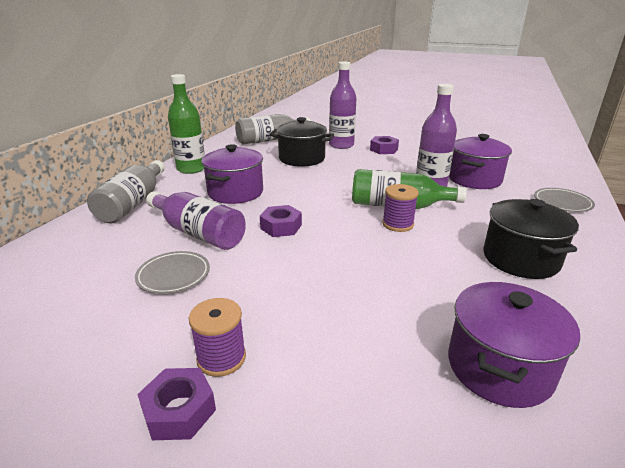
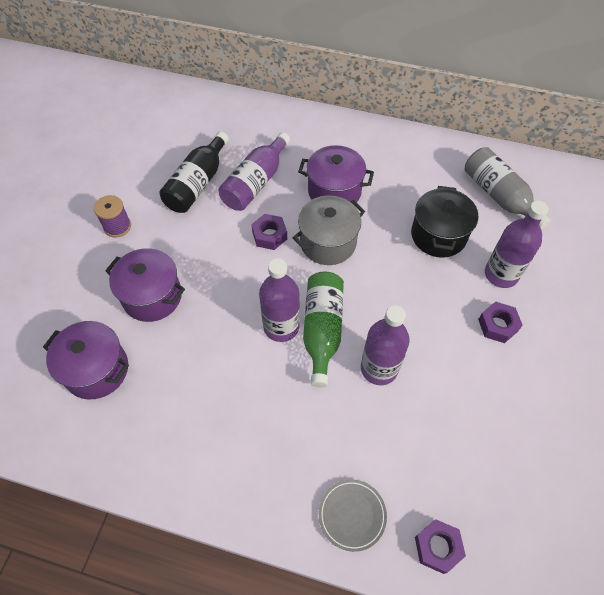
camera: 85 degrees right, 30 degrees up
(133, 203) = (302, 128): grey bottle -> none
(173, 275) = (197, 184): grey plate -> black bottle
(179, 411) = (84, 217): purple nut -> purple nut (437, 547)
(191, 169) = (385, 145): green bottle -> none
(298, 198) = (328, 242): none -> grey pot
(398, 224) = (281, 326): purple spool -> purple bottle
(474, 179) = (410, 424): purple pot -> purple pot (152, 296)
(520, 259) = (222, 423): black pot -> none

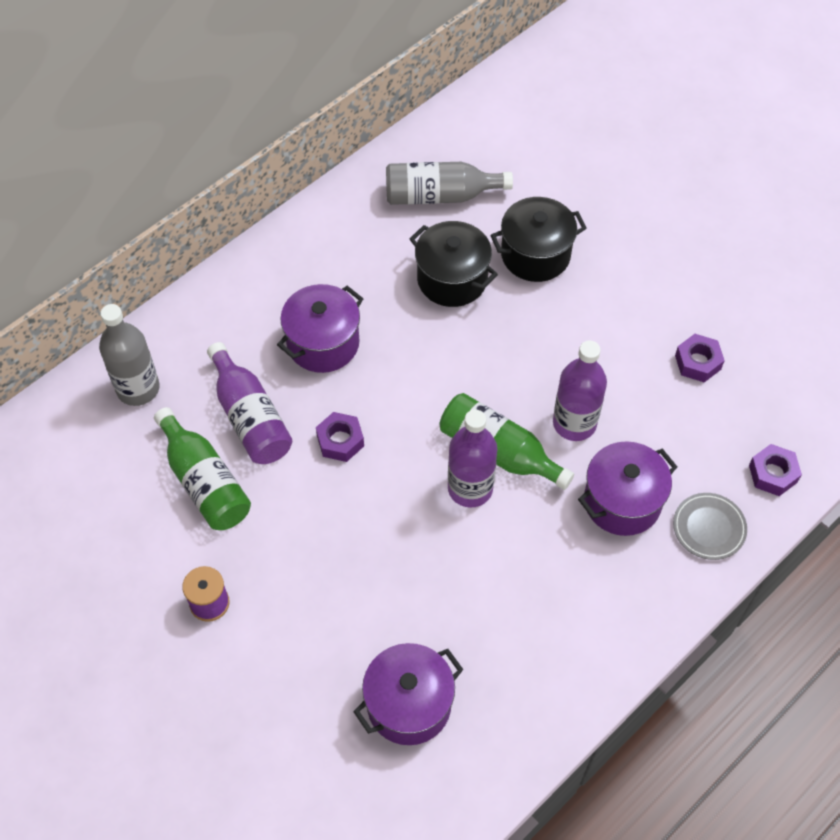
camera: 60 degrees left, 0 degrees up
(152, 296) = (344, 604): purple pot -> purple pot (622, 502)
(197, 184) = (204, 482): black bottle -> green bottle
(240, 123) = (138, 388): none -> grey bottle
(328, 242) = (390, 387): grey pot -> none
(497, 325) = (589, 294): purple nut -> purple nut (697, 362)
(501, 274) = (535, 255): purple bottle -> black pot

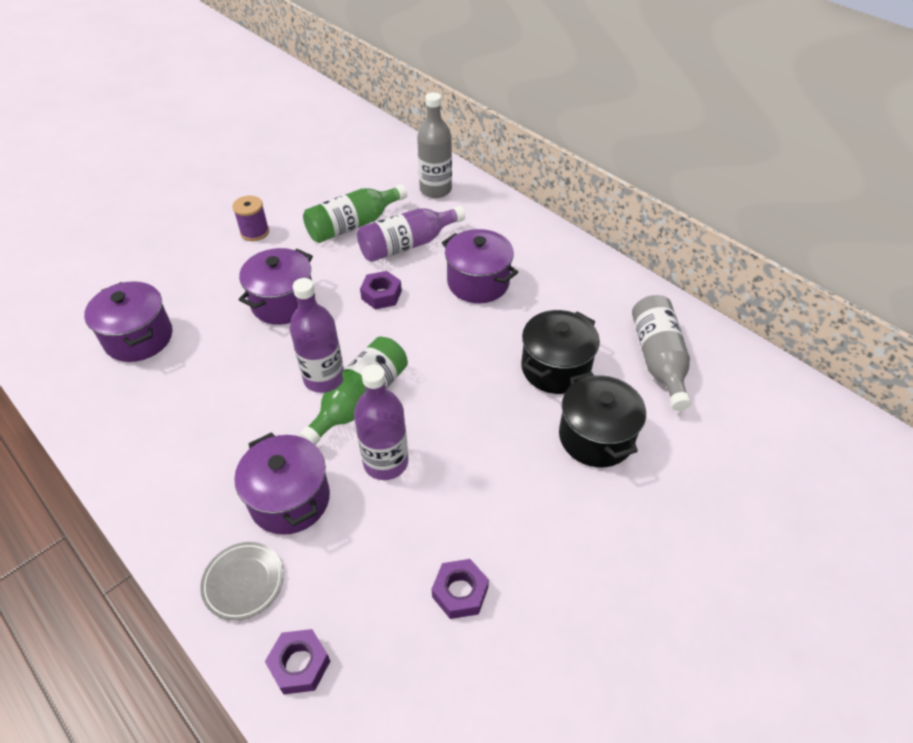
camera: 90 degrees right, 10 degrees down
(350, 546) = (283, 303): none -> purple pot

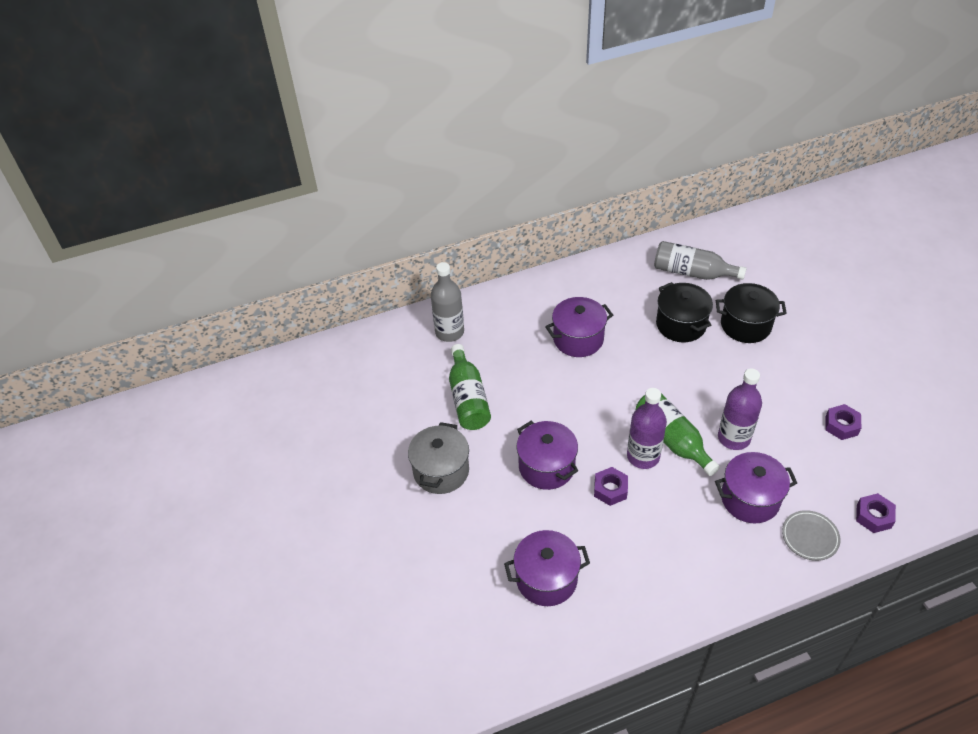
camera: 65 degrees left, 0 degrees up
(255, 232) = (441, 471): purple spool -> grey pot
(381, 295) = (566, 400): purple nut -> purple nut (610, 489)
(407, 245) = (512, 369): purple bottle -> none

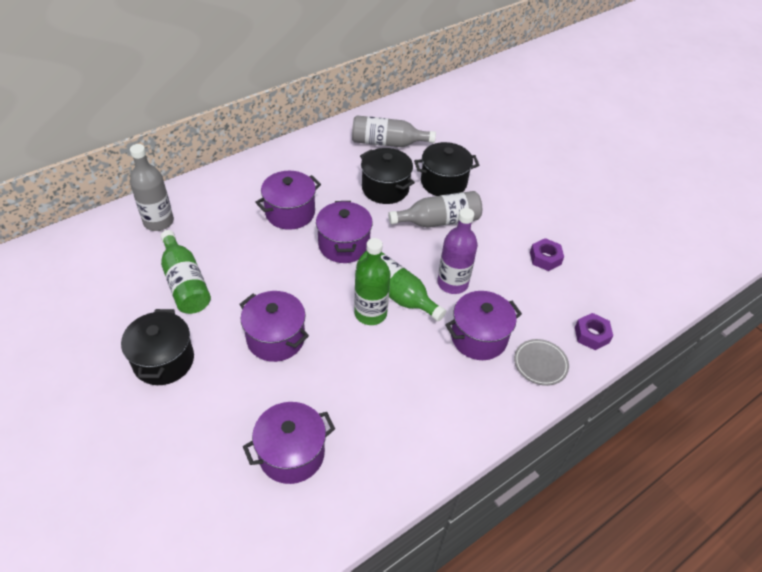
camera: 20 degrees left, 0 degrees up
(441, 471) = (164, 360): grey pot -> black pot
(610, 489) = (343, 350): purple nut -> none
(627, 381) = (344, 245): none -> purple pot
(643, 456) = (370, 313): purple bottle -> green bottle
(732, 368) = (439, 221): none -> grey bottle

